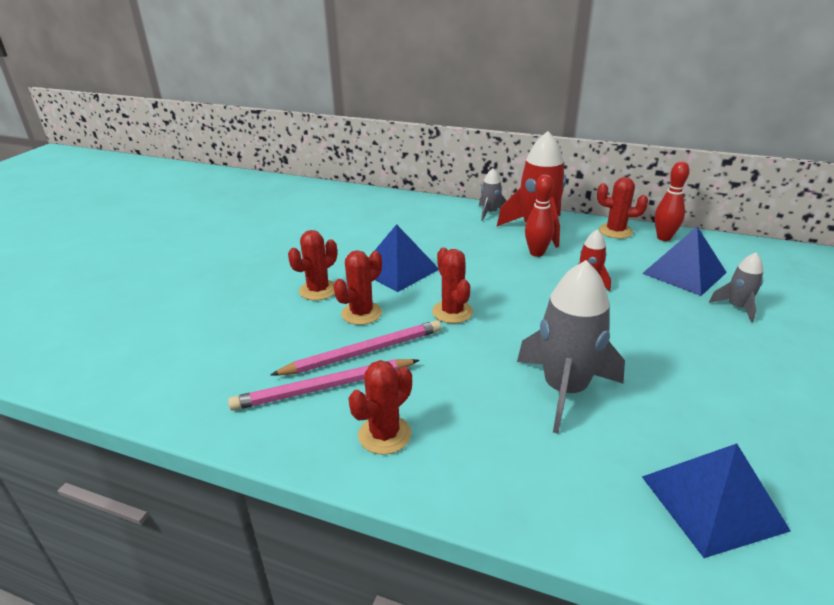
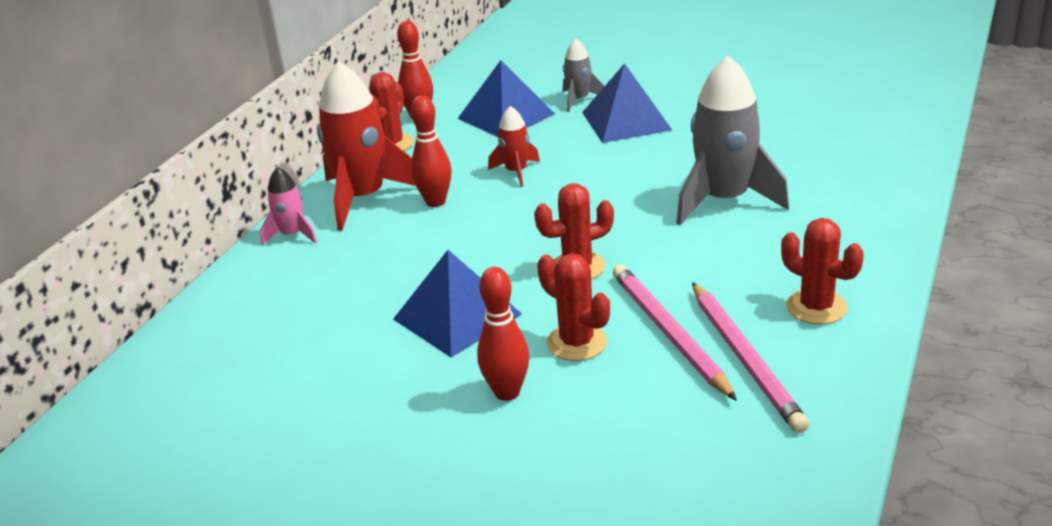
camera: 85 degrees left, 0 degrees up
(318, 290) = (507, 392): red cactus -> red bowling pin
(490, 213) = (292, 235): grey rocket -> pink rocket
(713, 502) = (850, 149): blue pyramid -> blue pyramid (626, 120)

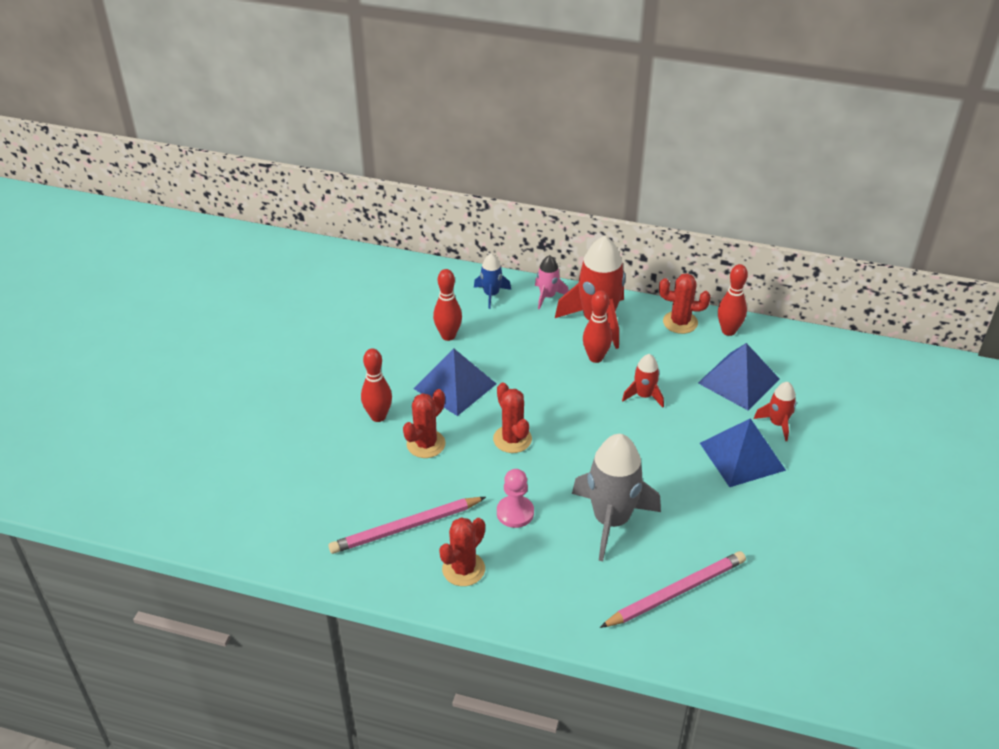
camera: 80 degrees right, 10 degrees up
(262, 283) = (491, 294): none -> blue rocket
(340, 323) = (448, 336): none -> red bowling pin
(579, 100) = (777, 423): grey rocket -> red rocket
(669, 333) = (434, 489): pink pencil -> pink pencil (675, 592)
(714, 266) = (515, 513): none -> pink pawn

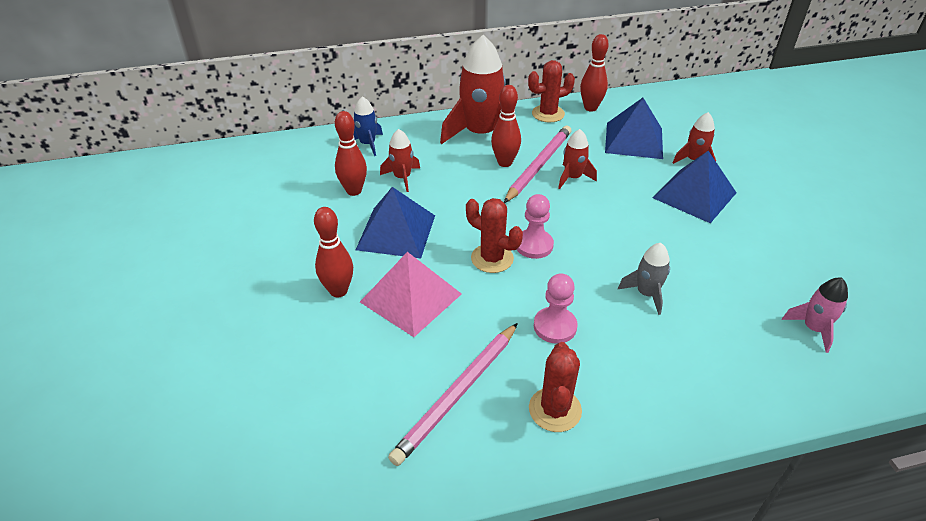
camera: 30 degrees left, 0 degrees up
(426, 444) = (410, 298): red cactus -> pink pyramid
(496, 338) = (402, 178): none -> red rocket
(548, 296) = (420, 129): pink rocket -> pink rocket (813, 328)
(555, 442) = (534, 245): none -> pink pawn
(611, 520) = (646, 294): grey rocket -> grey rocket, size x0.51
(675, 592) = (762, 334): pink pencil -> pink pencil (538, 165)

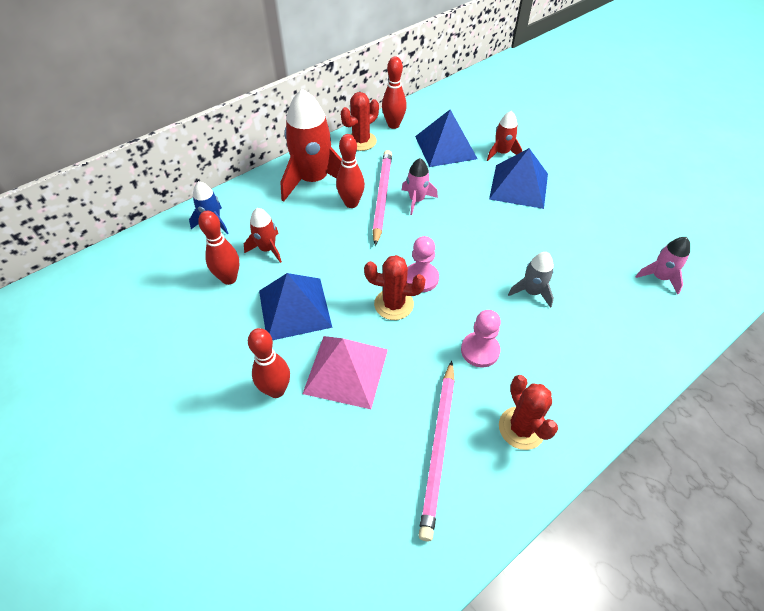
camera: 25 degrees left, 10 degrees up
(573, 178) = (417, 200): red rocket -> pink rocket

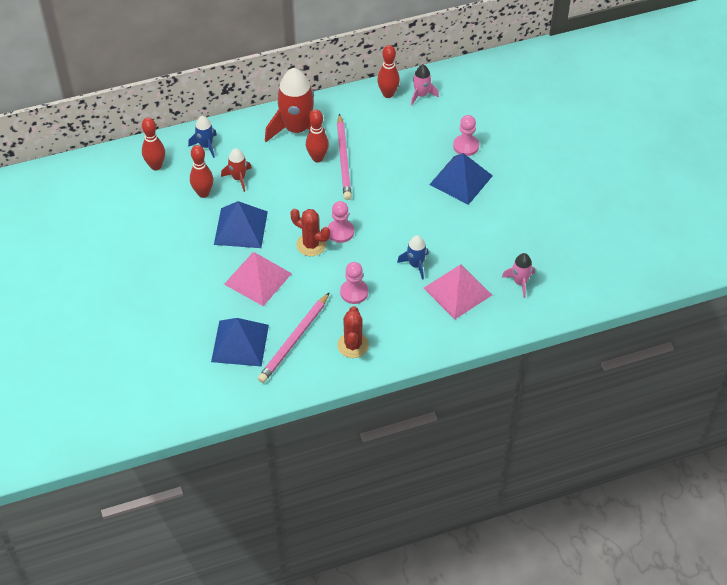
camera: 20 degrees right, 0 degrees up
(276, 390) = (208, 277): red bowling pin -> red bowling pin (156, 166)
(361, 141) = (352, 103): red cactus -> none
(381, 197) = (344, 159): pink pencil -> pink pencil turned 150 degrees clockwise
(417, 200) = (370, 169): pink rocket -> pink rocket (421, 95)
(445, 147) = (421, 128): blue pyramid -> blue pyramid (240, 343)
(501, 153) = (466, 146): red rocket -> pink pawn
(532, 292) = (416, 264): grey rocket -> blue rocket
(600, 309) = (457, 291): none -> pink pyramid

